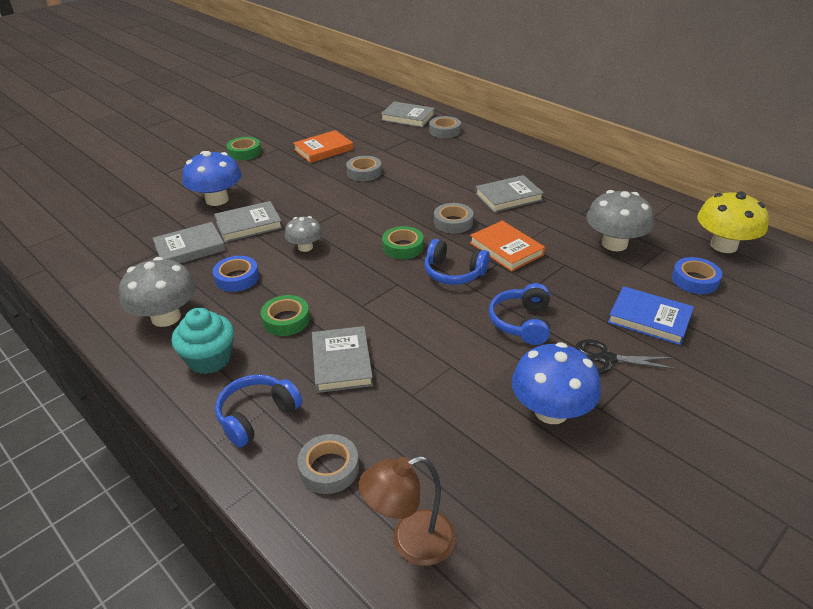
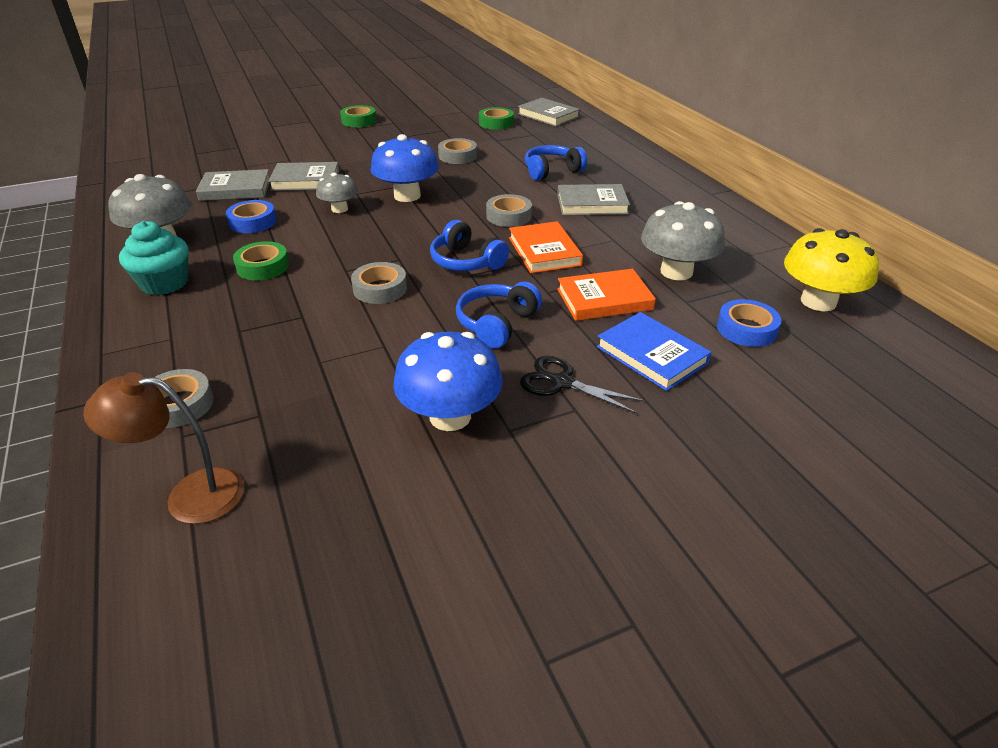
camera: 20 degrees right, 0 degrees up
(217, 200) = (297, 155): blue mushroom -> blue mushroom (407, 196)
(257, 416) = (159, 341): blue headphones -> blue headphones (552, 171)
(323, 149) = (436, 130): orange book -> orange book (604, 299)
(341, 362) = (279, 315): grey book -> none
(403, 247) = (435, 228): green tape -> green tape (496, 123)
(444, 131) = (577, 133): grey tape -> grey tape (380, 289)

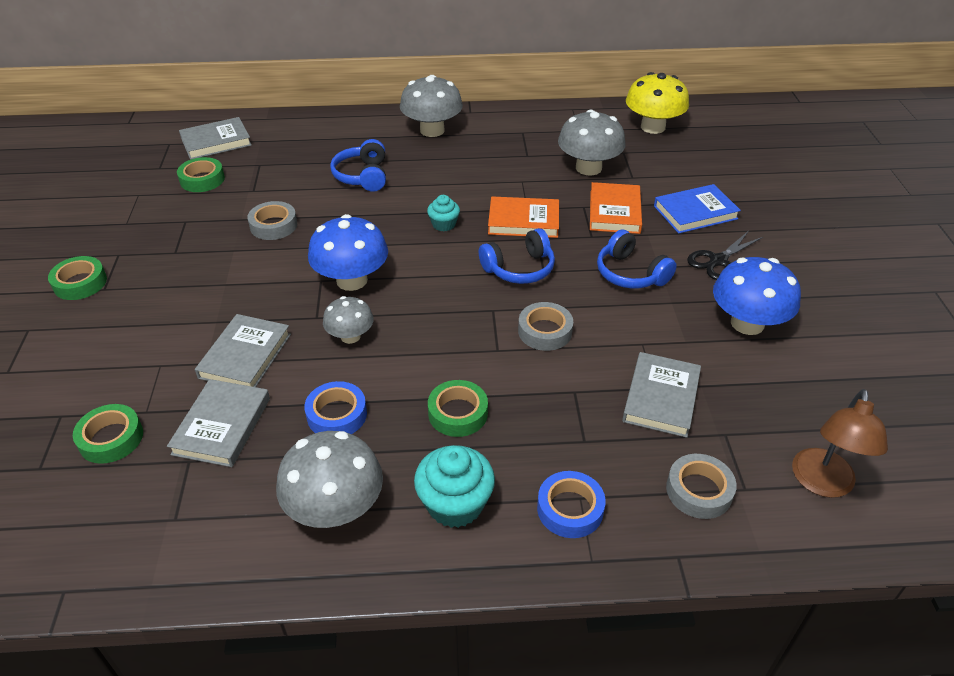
camera: 70 degrees left, 5 degrees up
(220, 163) = (111, 438): none -> green tape
(509, 216) = (444, 224): grey tape -> turquoise cupcake
(592, 204) = (450, 173): grey book -> grey book (661, 397)
(656, 183) = (432, 130): none -> grey mushroom
(746, 329) = (676, 165): blue tape -> blue tape (570, 509)

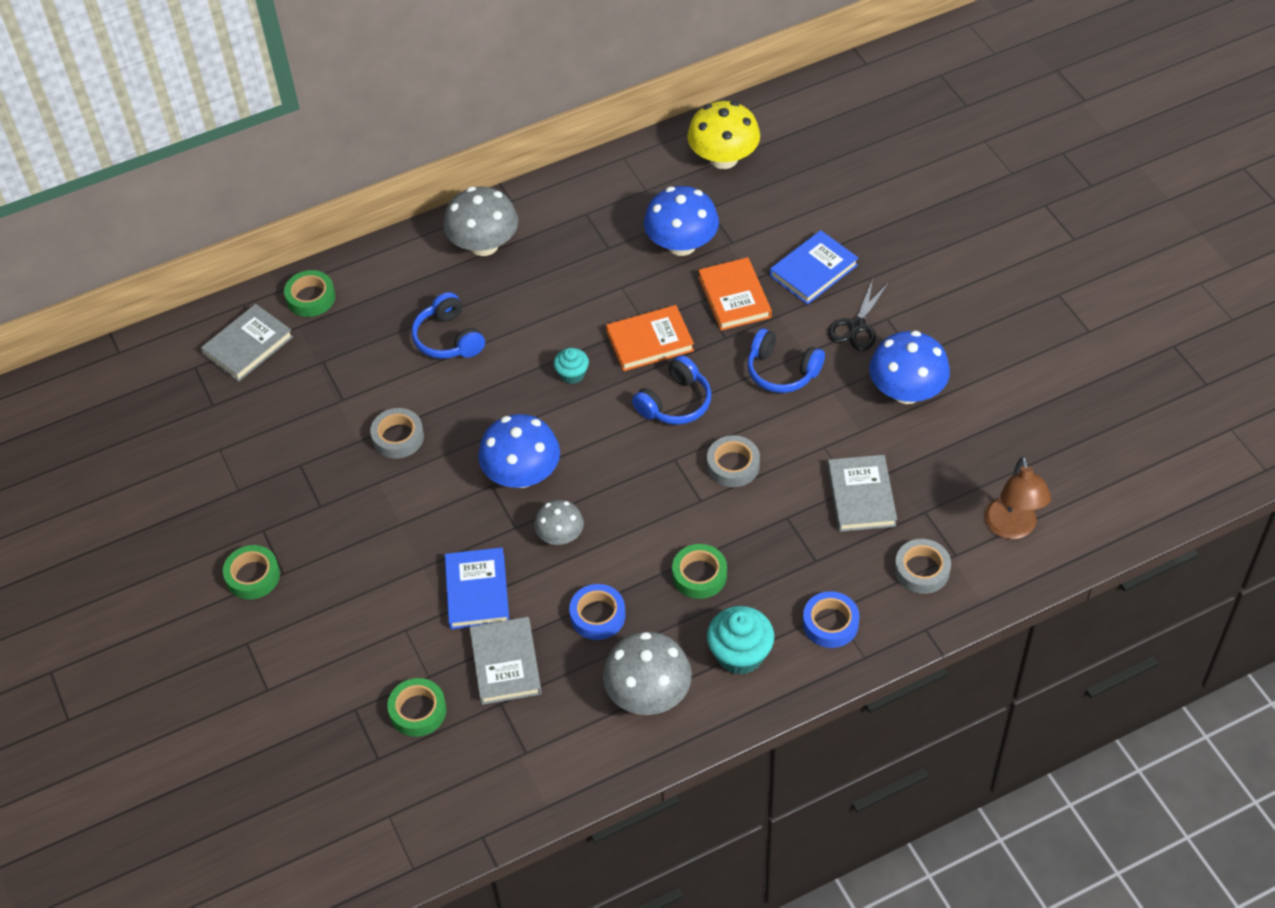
camera: 20 degrees left, 10 degrees up
(202, 179) = (275, 404): green tape -> green tape (311, 298)
(245, 356) = (477, 591): grey book -> blue book
(588, 168) = (681, 244): grey mushroom -> blue mushroom

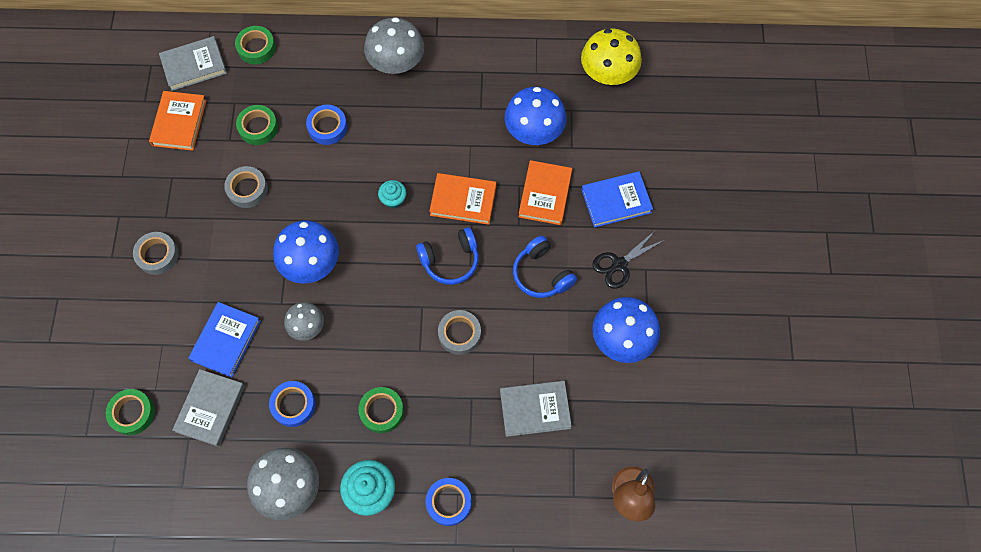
camera: 25 degrees right, 15 degrees up
(253, 576) = (91, 248): green tape -> green tape (258, 127)
(270, 408) = (179, 122): none -> orange book
(448, 338) = (327, 127): blue headphones -> blue tape
(861, 496) = (535, 409): grey book -> grey book turned 60 degrees clockwise
(922, 570) = (541, 495): grey tape -> grey tape (157, 255)

